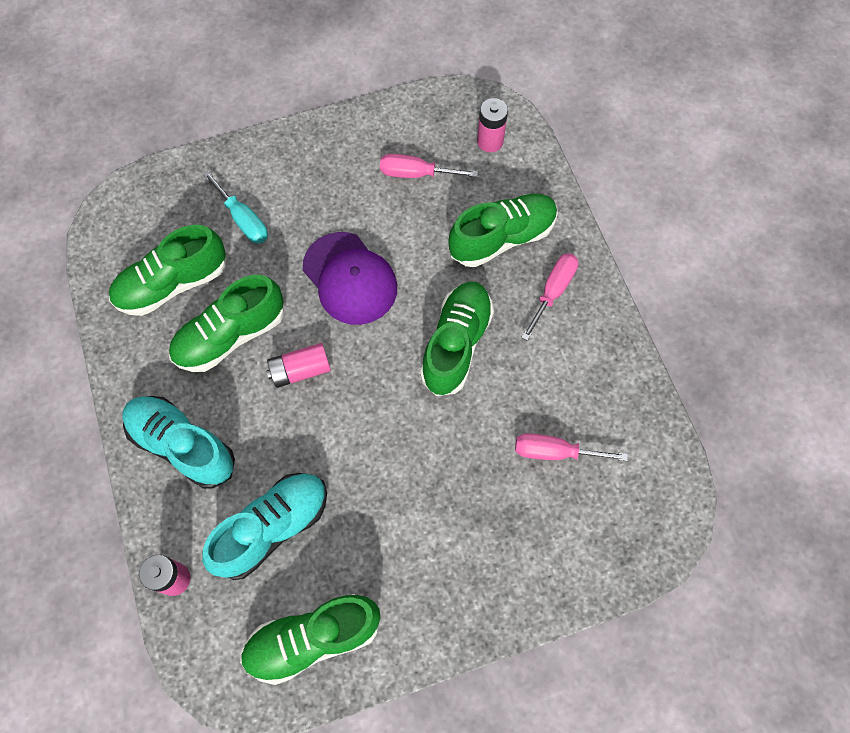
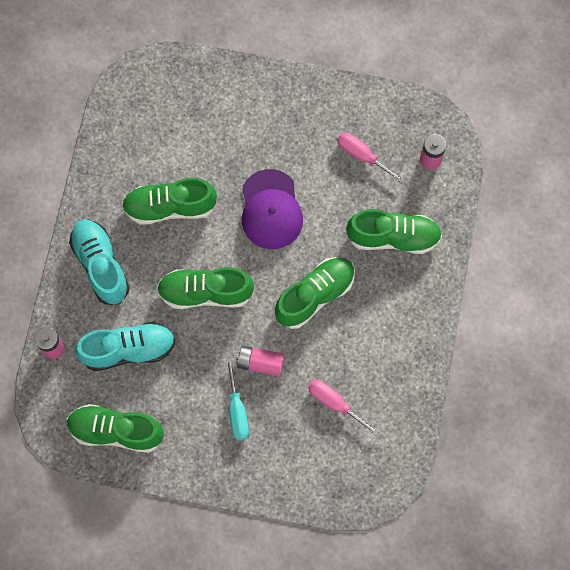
camera: 30 degrees right, 5 degrees up
(173, 284) = (151, 149): green shoe -> green shoe (205, 293)
(243, 220) = (223, 127): turquoise screwdriver -> turquoise screwdriver (237, 411)
(300, 370) = (202, 256): pink battery -> pink battery (260, 363)
(553, 291) = (404, 295): pink screwdriver -> none

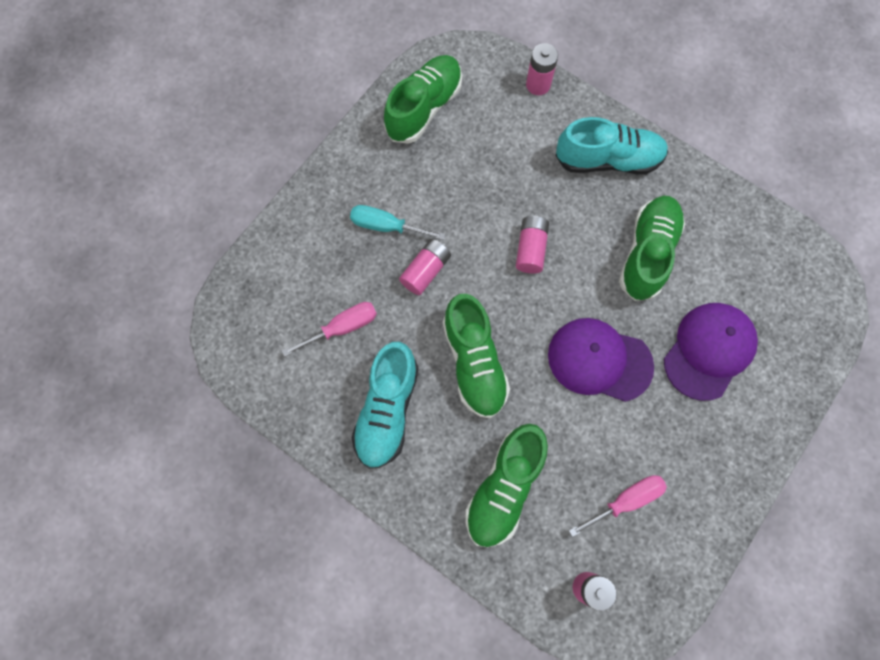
camera: 115 degrees right, 0 degrees up
(128, 350) = (503, 150): turquoise shoe -> turquoise shoe (387, 410)
(205, 293) = (530, 249): green shoe -> pink battery
(228, 139) = (709, 351): none -> purple cap

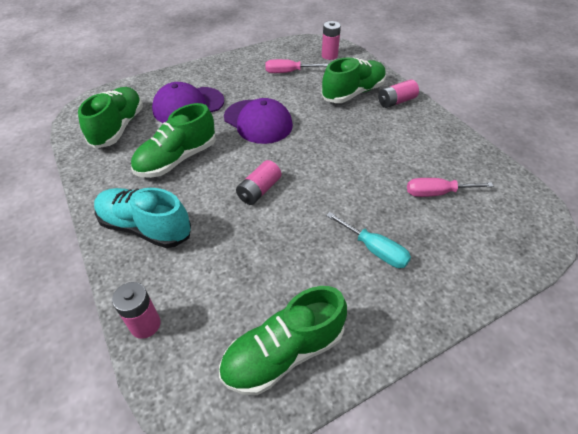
camera: 155 degrees left, 25 degrees down
(387, 410) = (414, 141): turquoise shoe -> none
(425, 271) = (353, 205): pink battery -> pink battery (396, 101)
(474, 362) = (342, 145): green shoe -> green shoe (118, 127)

